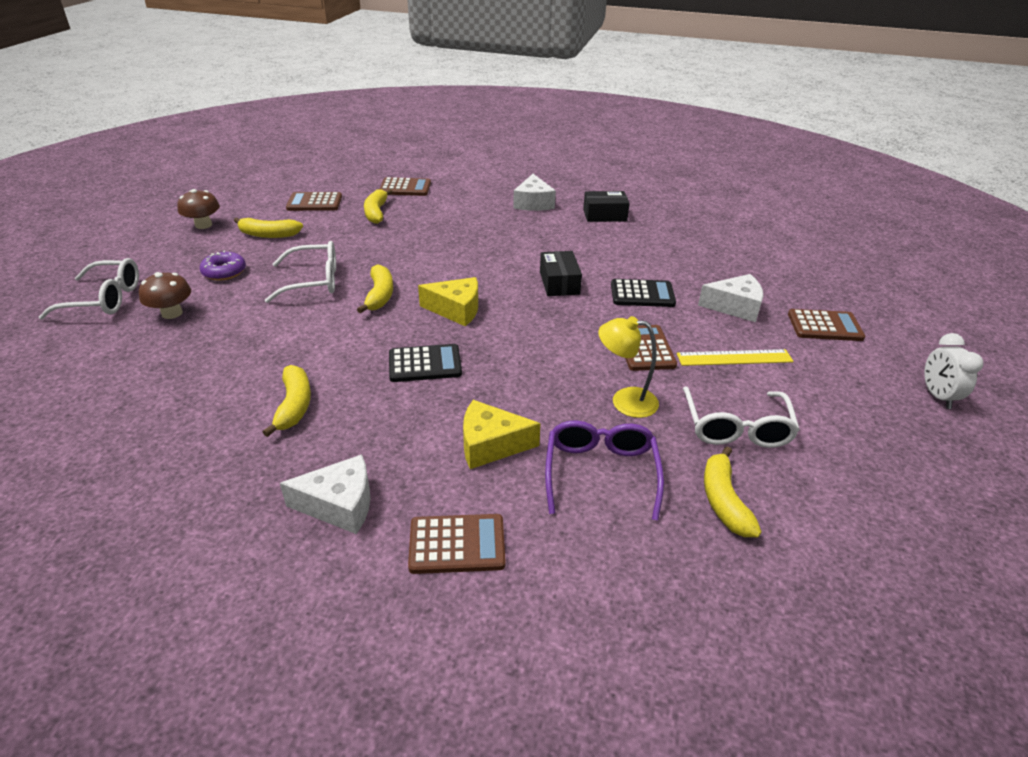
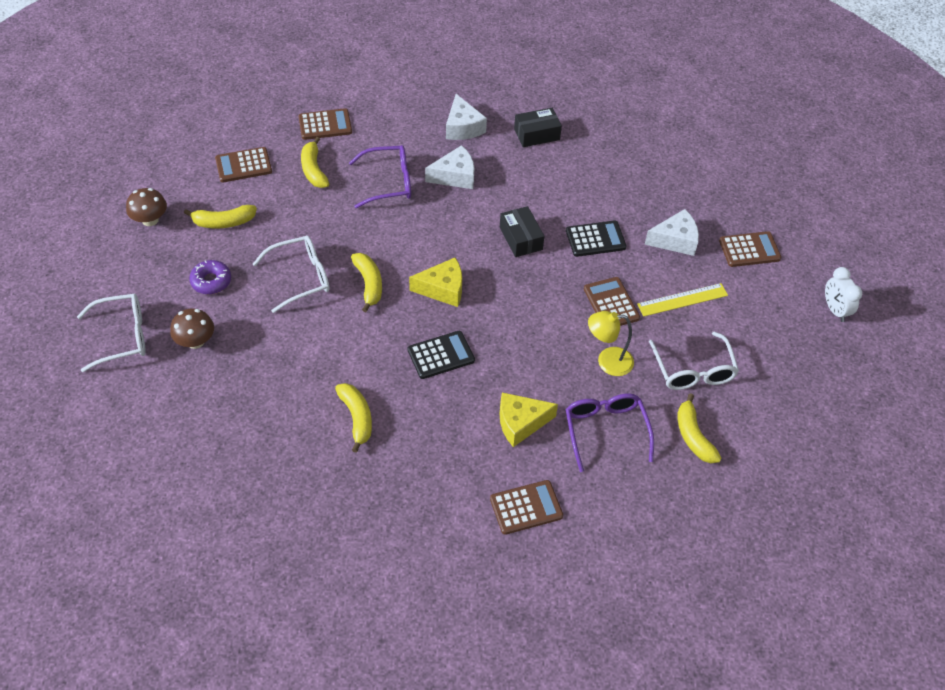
camera: 15 degrees left, 15 degrees up
(340, 505) = (434, 495): white cheese -> white cheese (455, 176)
(442, 228) = (388, 182): none -> purple glasses

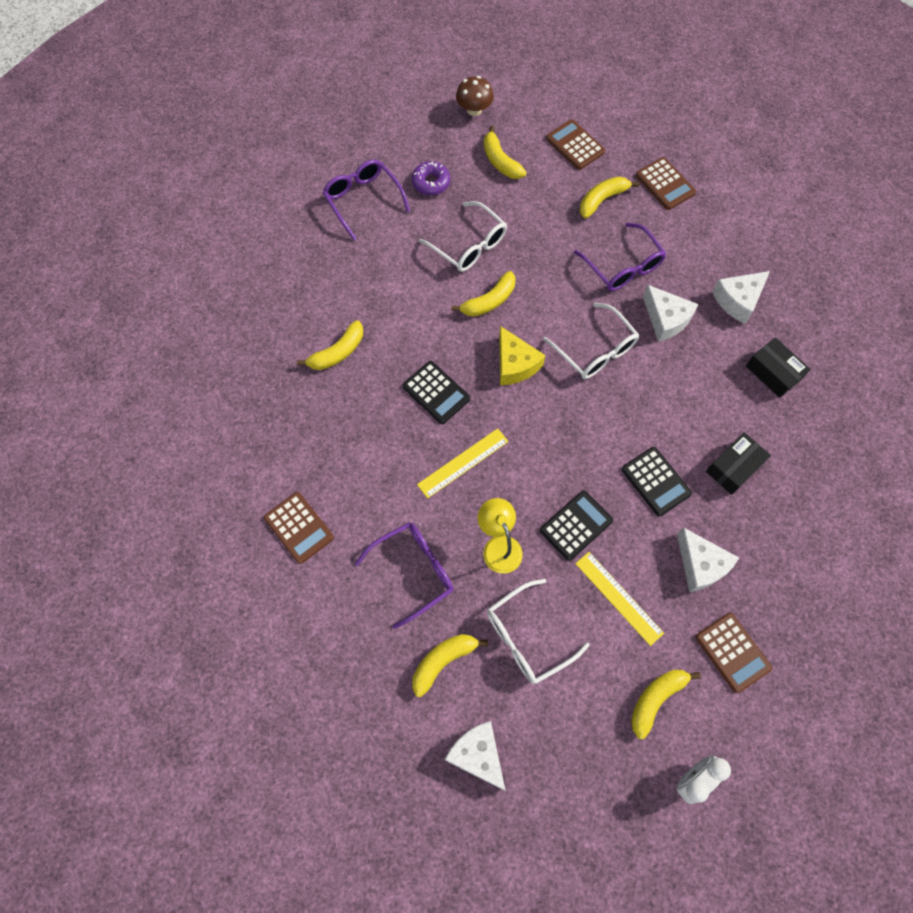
camera: 70 degrees right, 15 degrees up
(121, 337) = (344, 150): white glasses -> white glasses (595, 349)
(195, 341) = (363, 201): brown mushroom -> purple glasses
(519, 359) = (463, 463): none -> yellow ruler
(520, 423) = (389, 490): yellow cheese -> none
(521, 238) = (617, 409): black box -> black box (734, 467)
(611, 303) = (576, 525): brown calculator -> black calculator
(769, 308) = (656, 699): none -> yellow banana
(778, 439) = (477, 754): none -> white cheese

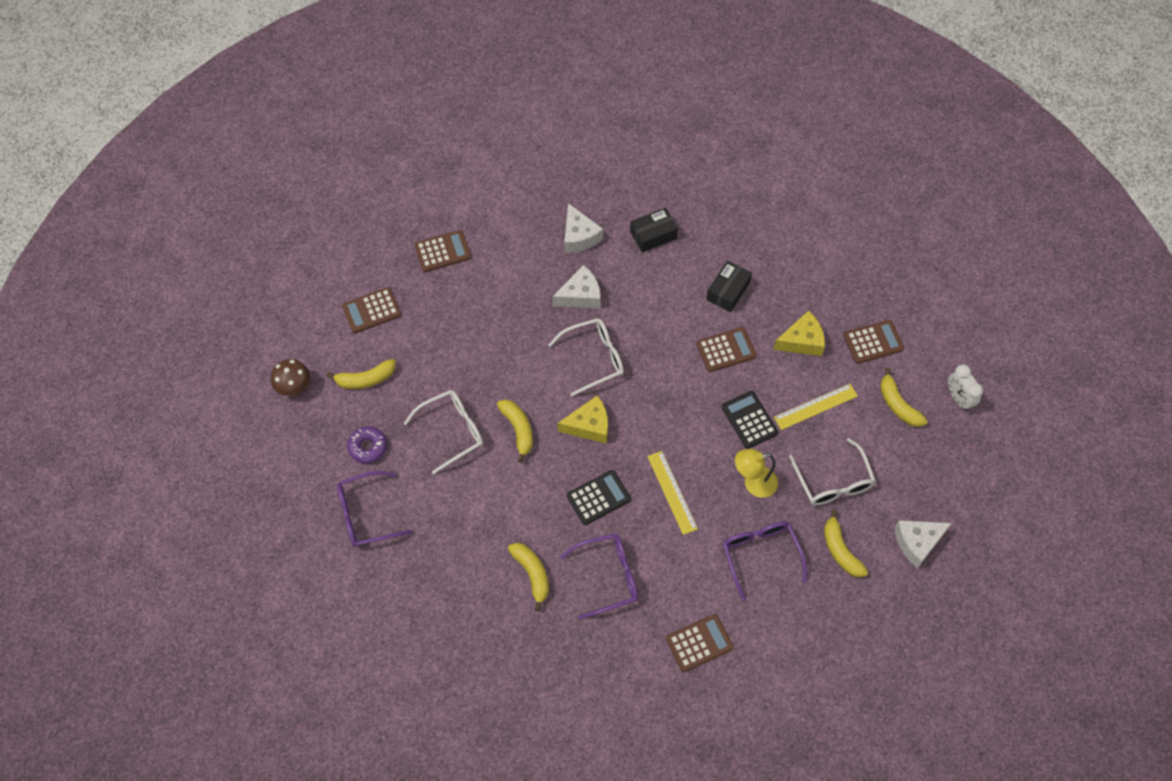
camera: 75 degrees left, 5 degrees down
(602, 200) = (441, 306): yellow banana -> none
(622, 266) = (517, 312): purple glasses -> purple glasses (607, 577)
(656, 481) = (726, 350): black calculator -> brown calculator
(700, 565) = (802, 341): white cheese -> yellow cheese
(734, 467) = (728, 291): black box -> black box turned 60 degrees clockwise

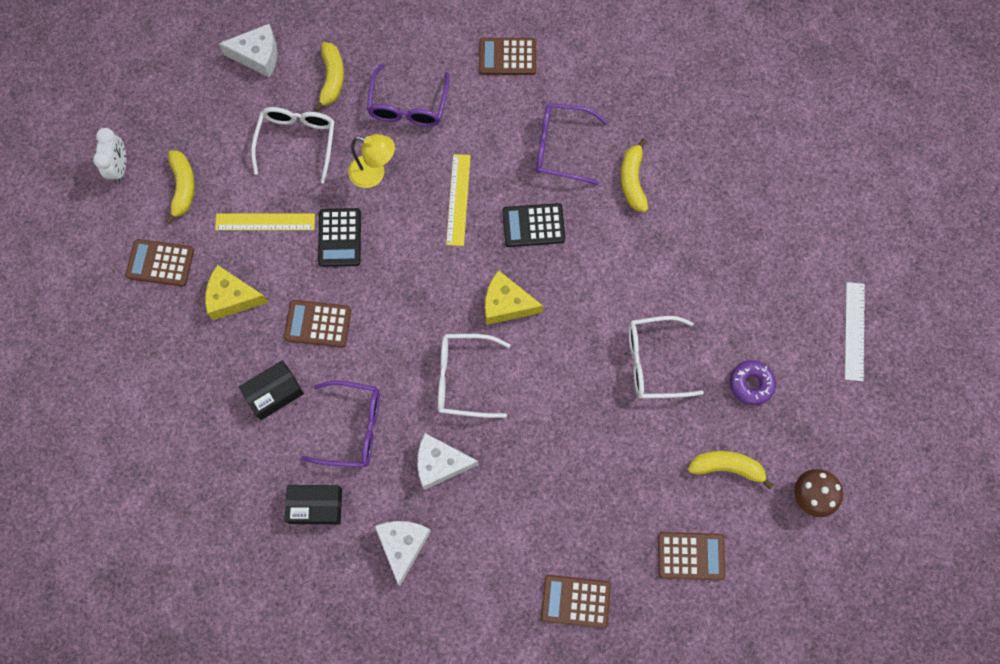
camera: 155 degrees left, 10 degrees up
(295, 525) = (854, 331): none -> white ruler
(367, 514) = (775, 310): purple glasses -> purple glasses (352, 428)
(518, 430) = (582, 332): yellow banana -> none

